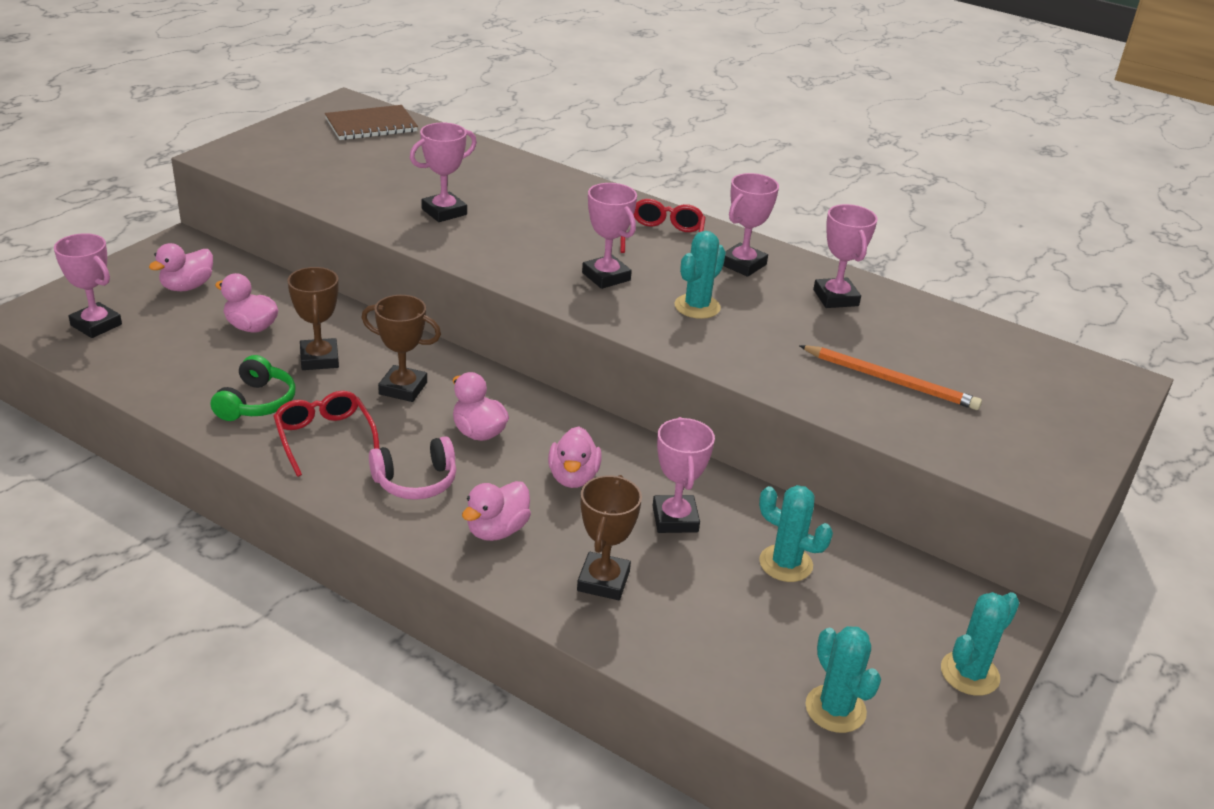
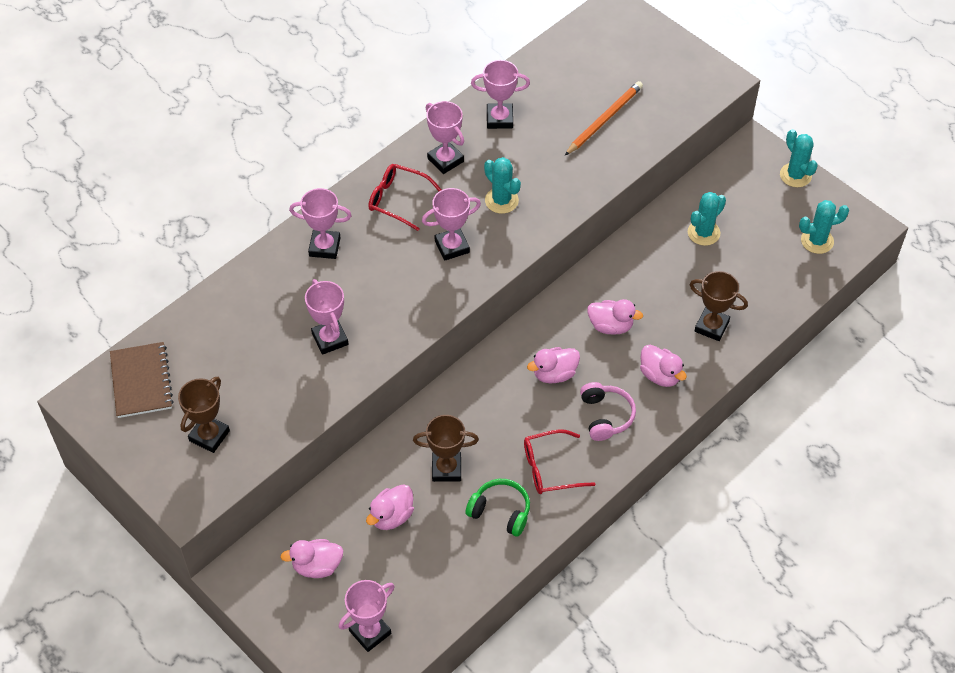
camera: 75 degrees left, 20 degrees up
(187, 287) = (317, 566): pink duck -> pink duck turned 120 degrees clockwise
(403, 388) = (494, 415): brown trophy -> brown trophy (209, 436)
(675, 519) = (658, 279): pink trophy -> pink trophy (324, 247)

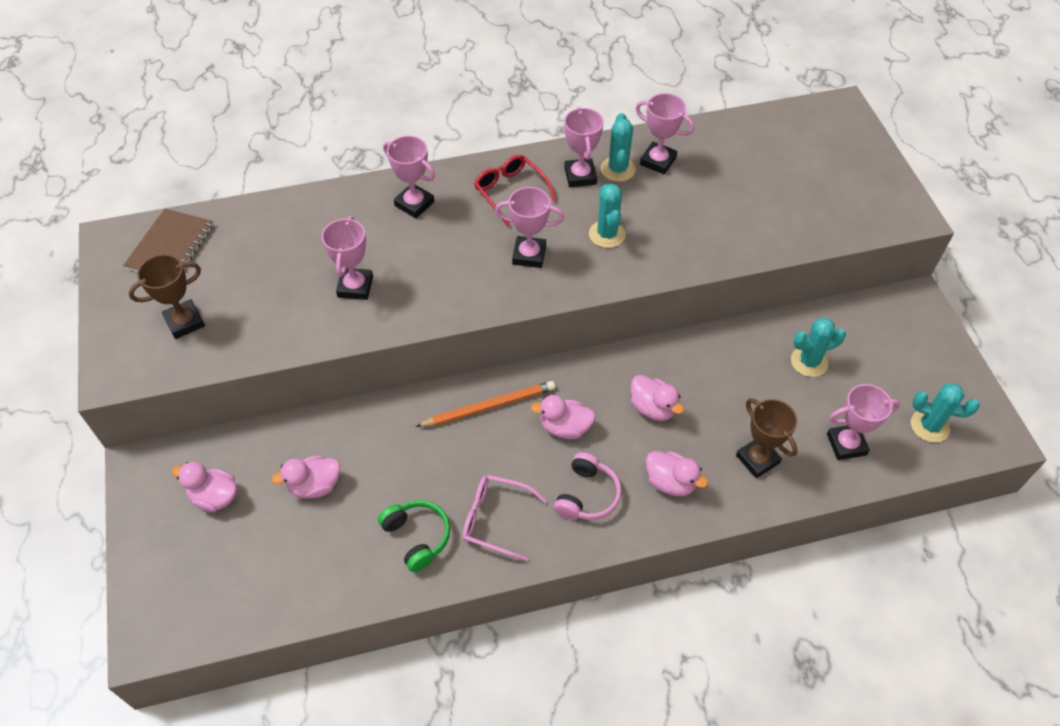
camera: 30 degrees right, 0 degrees up
(370, 632) = (210, 589): pink trophy -> pink trophy (846, 444)
(446, 469) = (397, 467): brown trophy -> none
(550, 468) = (495, 519): red glasses -> pink glasses
(604, 119) = (761, 203): orange pencil -> orange pencil (489, 406)
(660, 375) = (670, 482): pink duck -> pink duck turned 45 degrees counterclockwise
(795, 175) = (945, 349): turquoise cactus -> turquoise cactus (618, 169)

